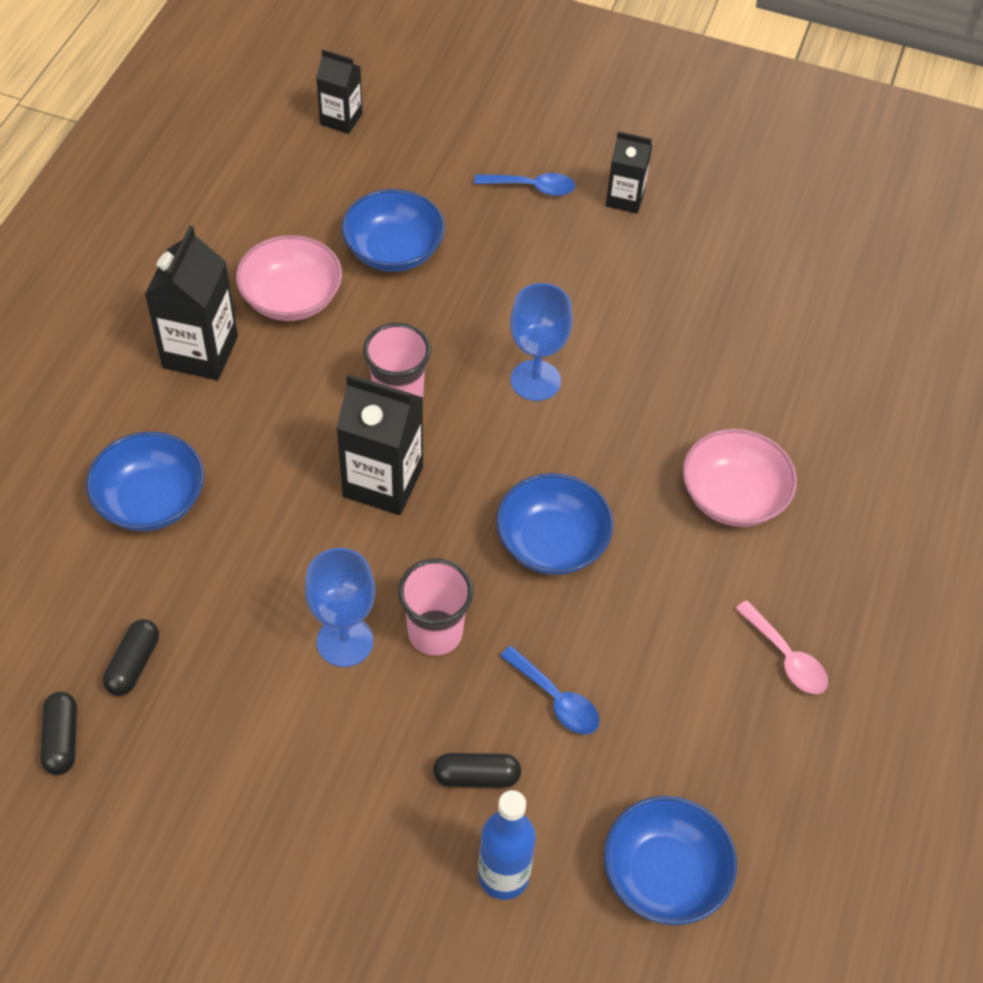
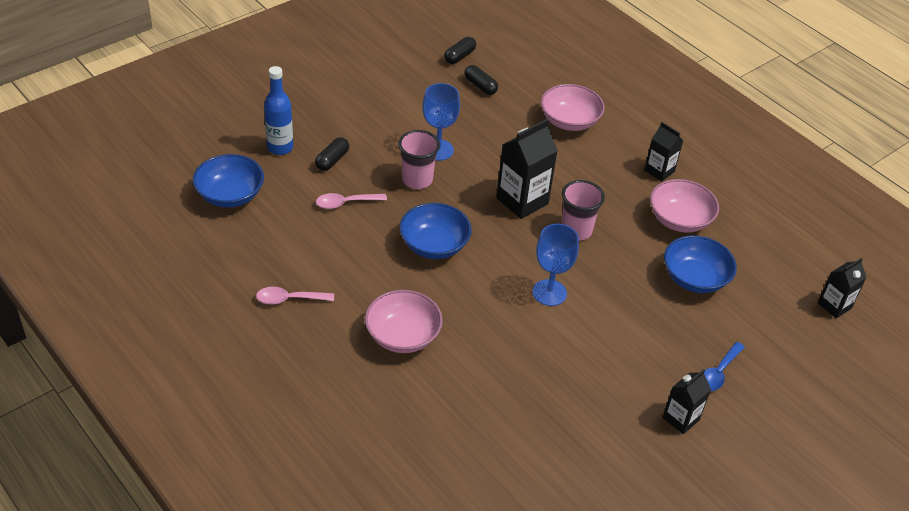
camera: 120 degrees right, 10 degrees down
(62, 739) = (459, 56): black capsule -> black capsule turned 75 degrees counterclockwise
(151, 500) = (569, 121): blue bowl -> pink bowl
(200, 352) = (659, 171): black carton -> black carton, size x0.61
(556, 699) = (345, 203): blue spoon -> pink spoon

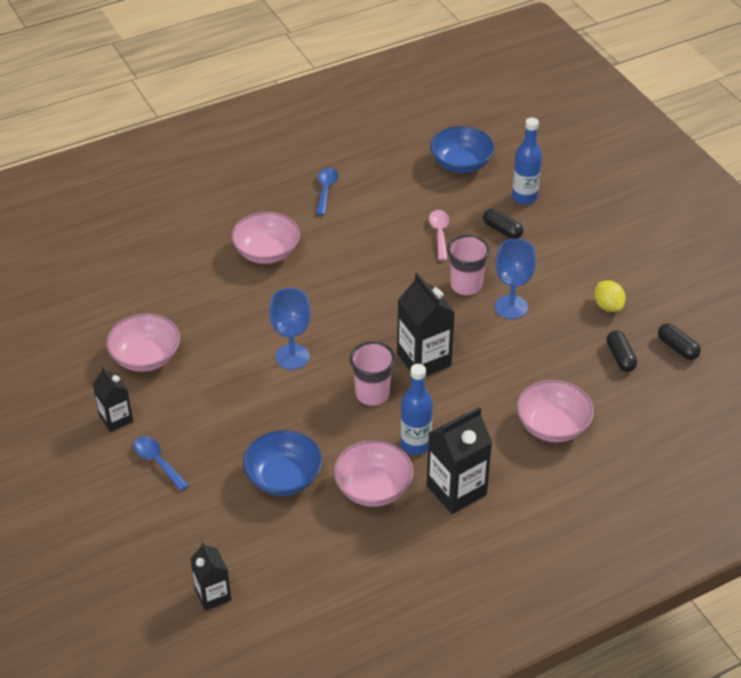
camera: 105 degrees right, 0 degrees up
(289, 299) = (326, 190): pink spoon -> blue spoon
(421, 93) = (608, 306): none -> yellow lemon
(434, 245) = (372, 286): blue bowl -> none
(480, 86) = (620, 357): black capsule -> black capsule turned 75 degrees counterclockwise
(590, 412) = (146, 357): none -> pink bowl
(622, 198) = (415, 444): none -> blue bottle
(659, 171) = (456, 490): black carton -> black carton, size x1.64

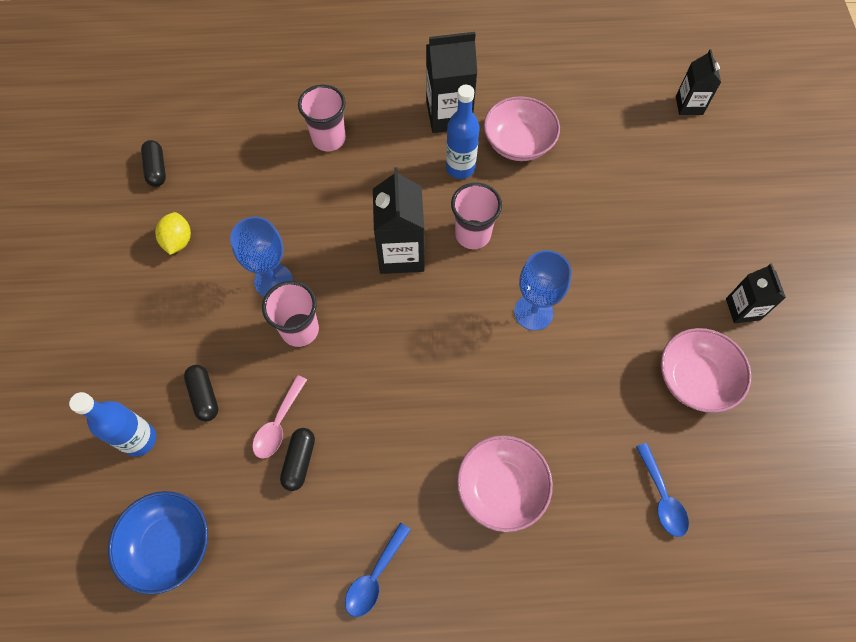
camera: 155 degrees left, 20 degrees up
(157, 462) = (709, 243): blue spoon -> blue spoon (662, 497)
(283, 477) = (594, 182): blue bowl -> none
(552, 425) = (329, 139): pink bowl -> pink cup
(620, 357) = (216, 180): black capsule -> black capsule (299, 461)

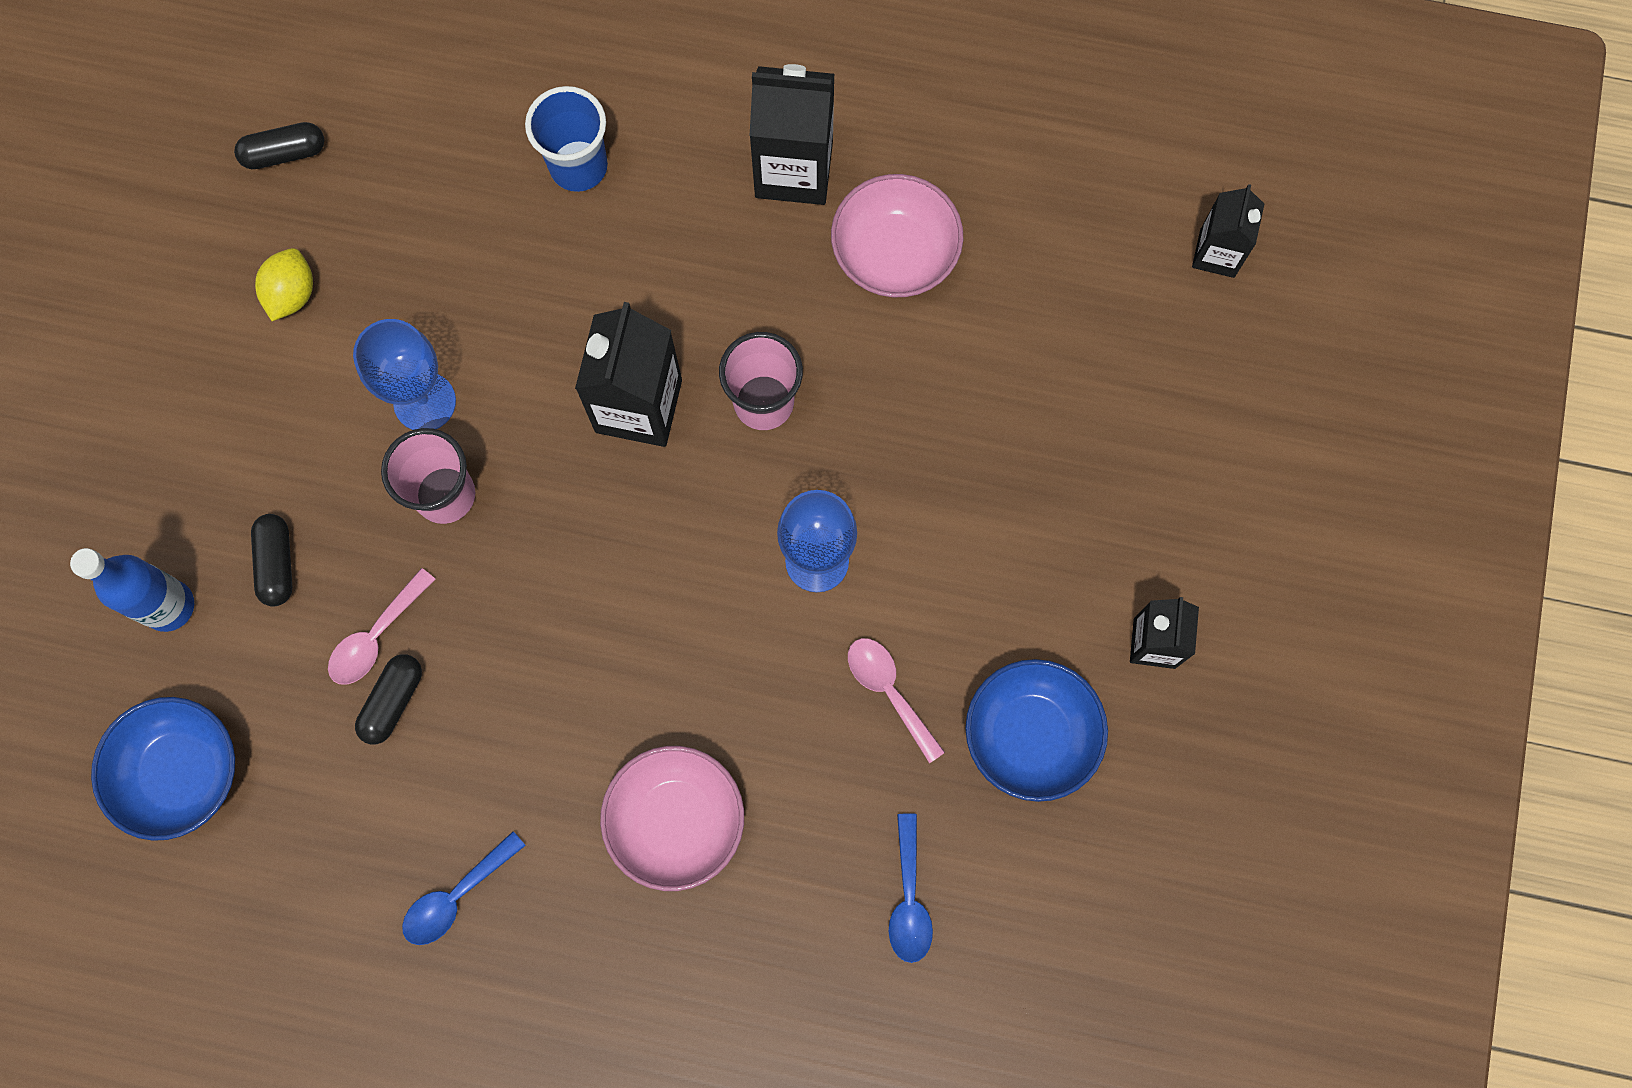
camera: 15 degrees right, 10 degrees up
(156, 169) = (284, 153): black capsule -> black capsule turned 75 degrees clockwise
(329, 139) = (578, 166): pink cup -> blue cup
(460, 168) = (781, 275): blue bottle -> none
(602, 375) = (889, 691): none -> pink spoon
(695, 379) = (1030, 735): pink bowl -> blue bowl

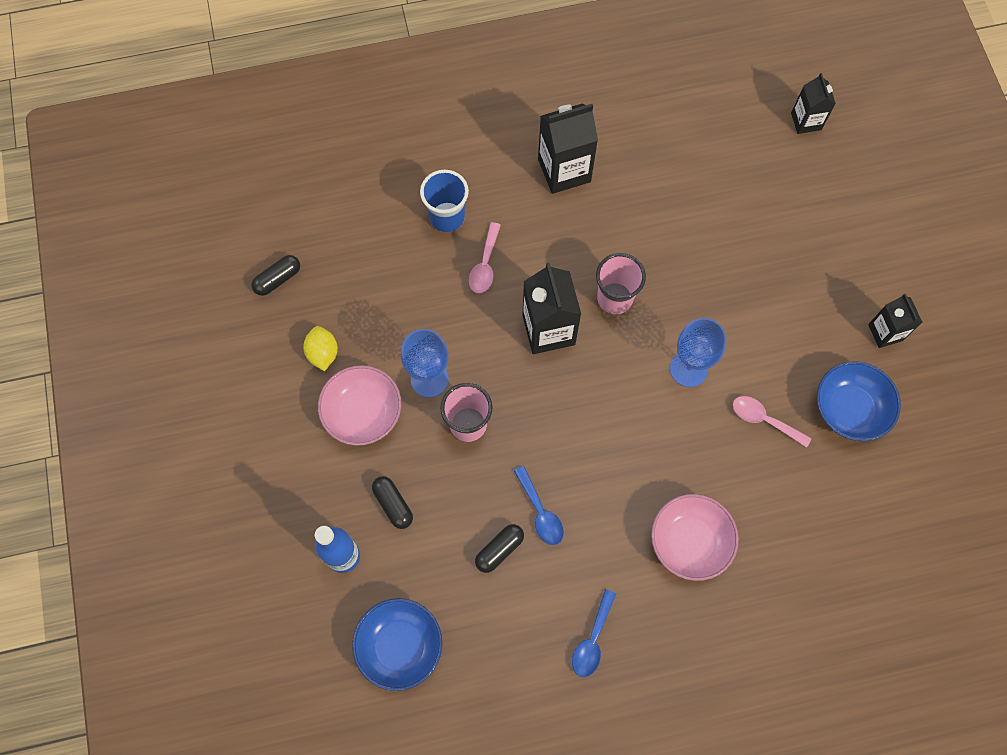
camera: 25 degrees left, 5 degrees down
(376, 636) = (471, 519): pink spoon -> pink spoon (485, 265)
(393, 701) = (499, 550): black capsule -> black capsule turned 45 degrees clockwise
(895, 253) = (641, 191): pink bowl -> pink bowl (363, 413)
(909, 899) = (835, 524): blue spoon -> blue spoon (540, 512)

